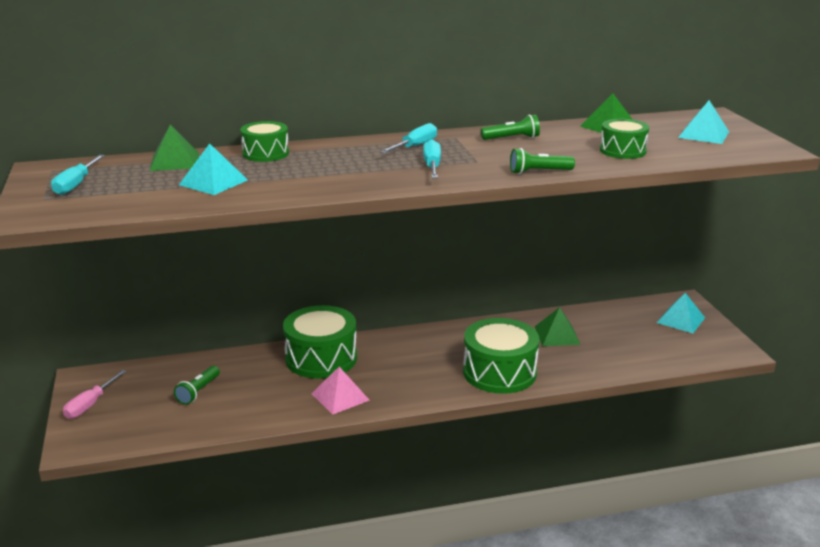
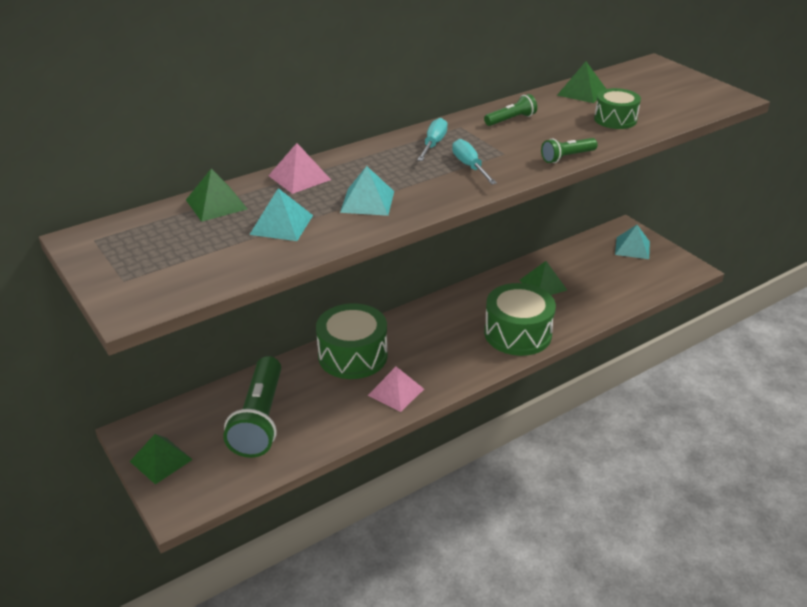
camera: 20 degrees left, 10 degrees up
(76, 185) = (141, 254): turquoise screwdriver -> none
(90, 404) = (161, 460): pink screwdriver -> green pyramid
(198, 391) = (260, 419): green flashlight -> green flashlight, size x2.15
(265, 153) = (299, 177): green drum -> pink pyramid
(703, 134) = (664, 89): turquoise pyramid -> turquoise pyramid (367, 201)

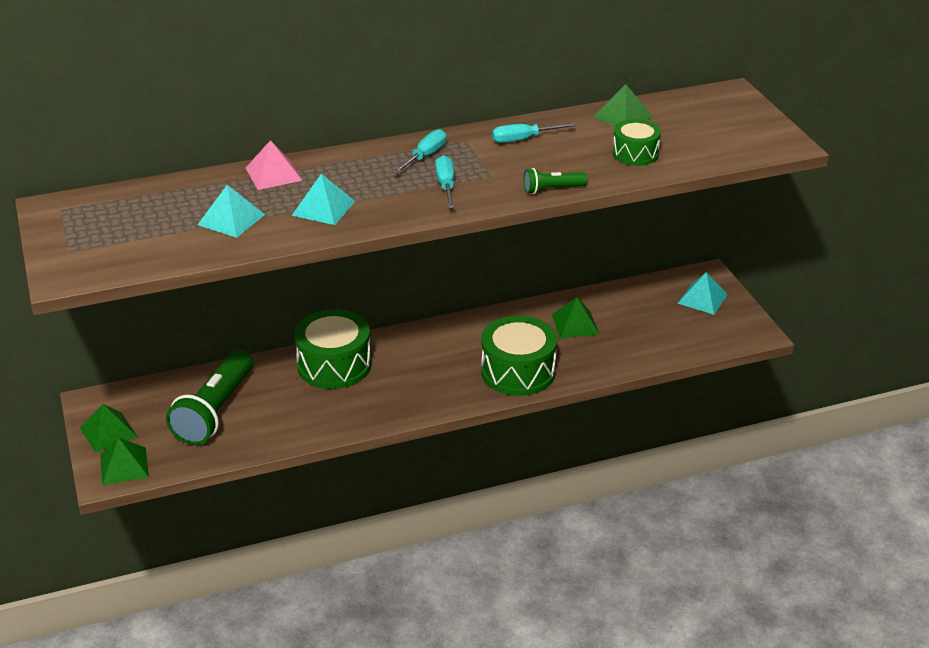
camera: 15 degrees right, 0 degrees up
(216, 204) = (183, 190): green pyramid -> green pyramid (124, 466)
(396, 392) = (360, 408): pink pyramid -> none
(511, 120) = (523, 139): green flashlight -> turquoise screwdriver

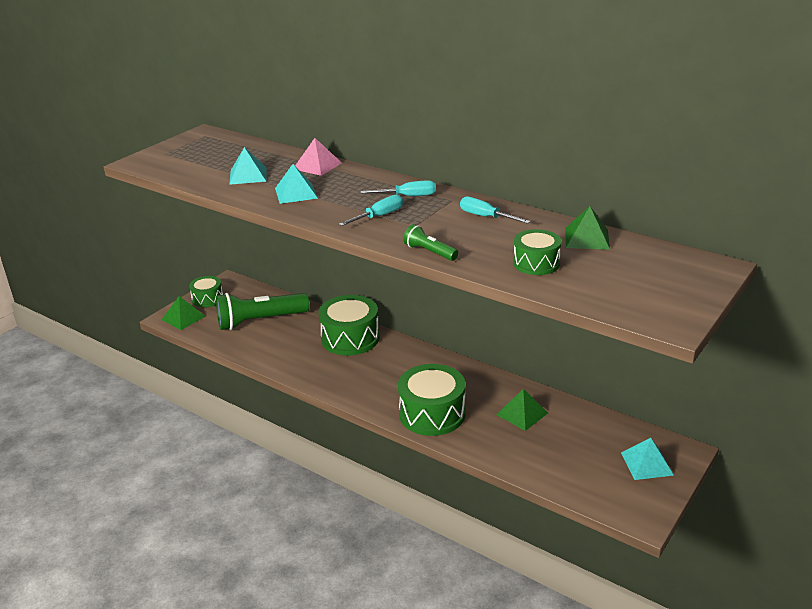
camera: 55 degrees right, 5 degrees down
(108, 432) = (207, 299): green pyramid -> green drum

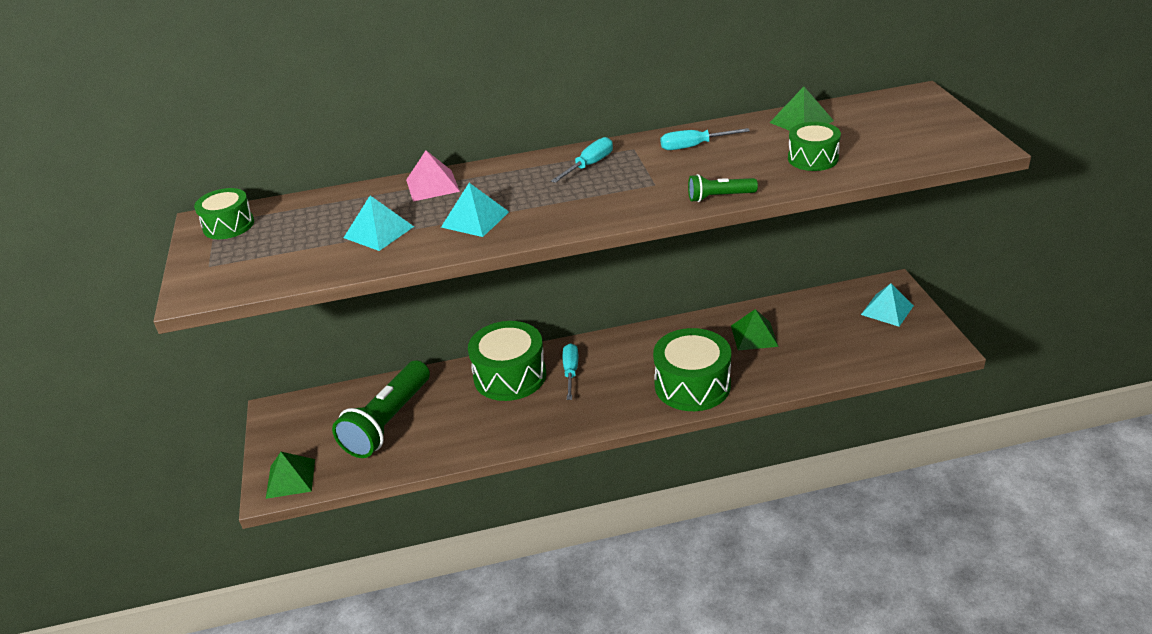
camera: 45 degrees left, 5 degrees up
(207, 299) = (283, 442): green drum -> green drum (228, 225)
(379, 216) = (606, 194): turquoise screwdriver -> turquoise screwdriver (570, 372)

